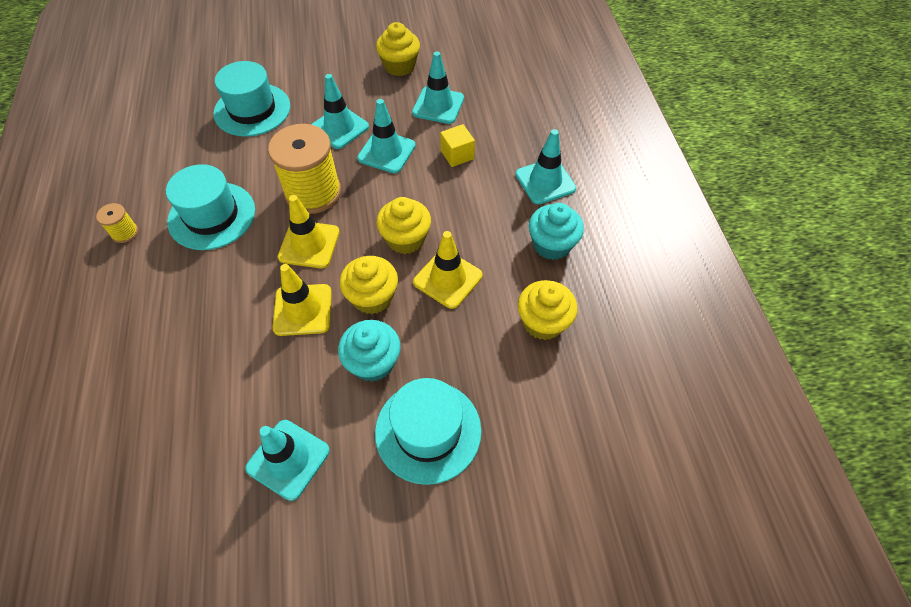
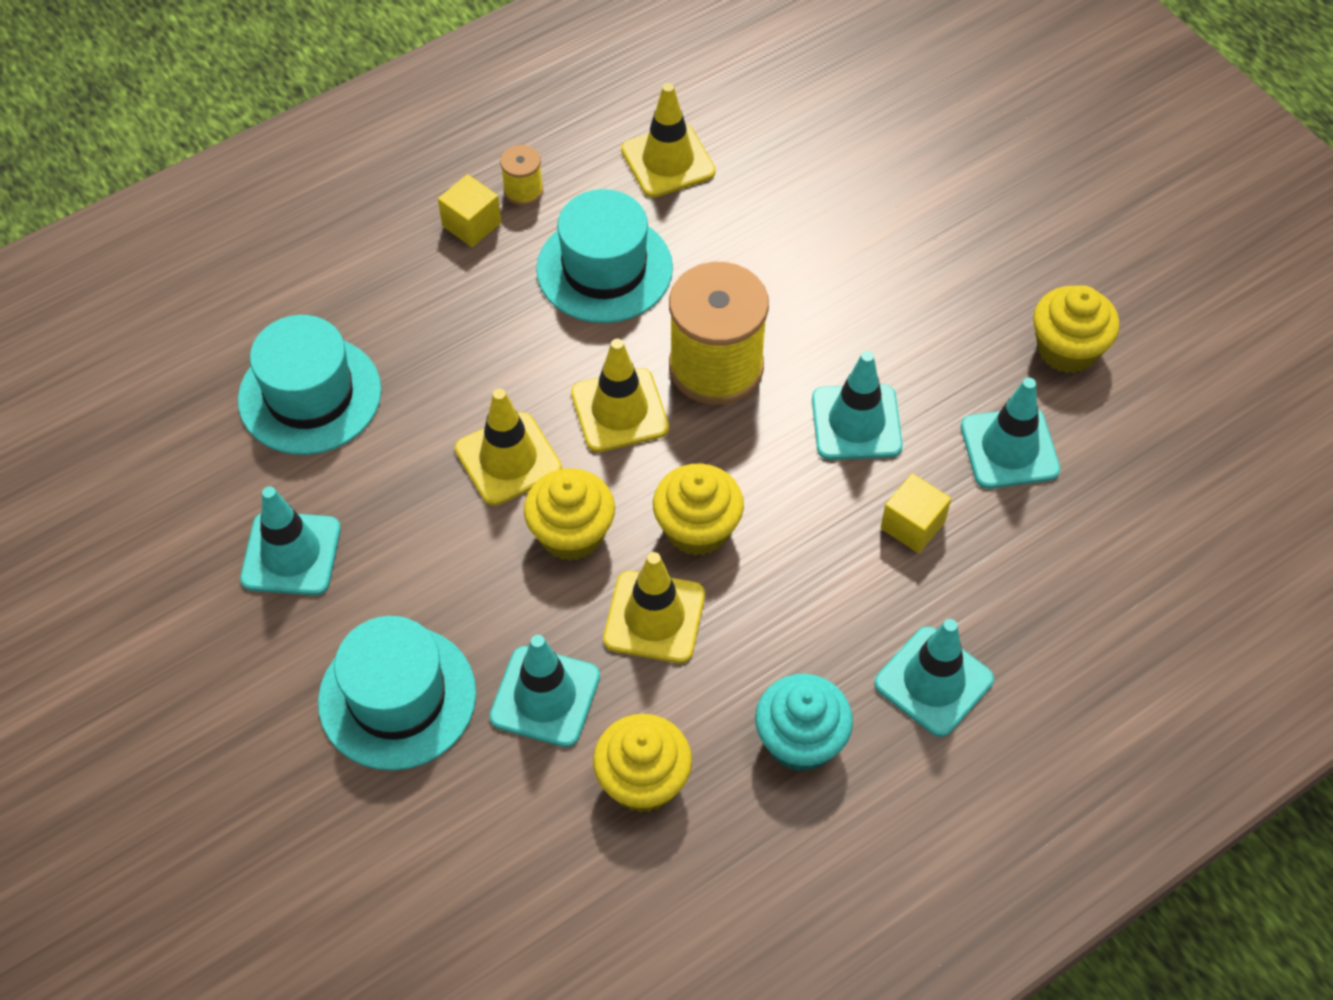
camera: 65 degrees right, 0 degrees up
(125, 267) = (471, 224): none -> yellow cube
(166, 161) = (668, 161): none -> yellow traffic cone
(252, 110) = (831, 203): turquoise hat -> turquoise hat (310, 395)
(339, 127) = (867, 334): turquoise traffic cone -> turquoise traffic cone (545, 697)
(373, 362) = (468, 584): turquoise cupcake -> none

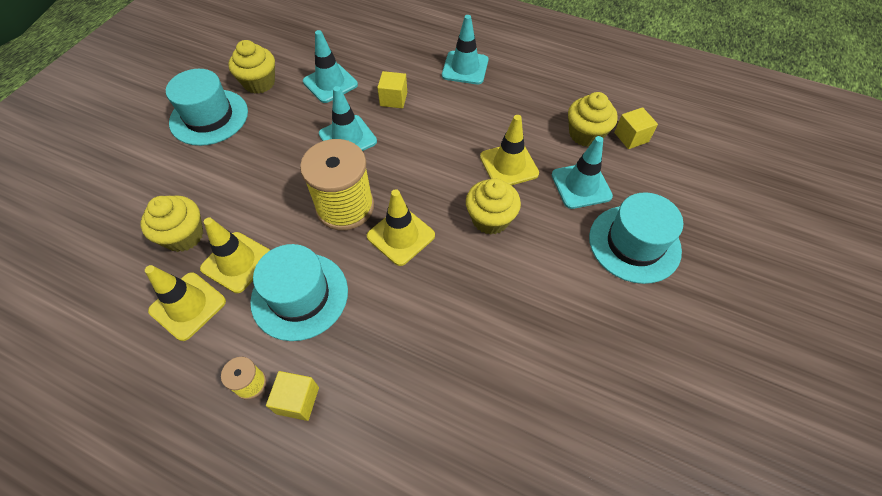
camera: 120 degrees left, 0 degrees up
(291, 554) = (607, 348): turquoise traffic cone -> none
(310, 395) = (498, 415): turquoise hat -> turquoise hat (209, 117)
(508, 459) = (467, 272): yellow traffic cone -> yellow traffic cone (237, 262)
(588, 853) = (631, 137): none -> yellow cube
(697, 528) = (450, 170): yellow cupcake -> yellow cupcake (184, 236)
(800, 740) = (524, 95): turquoise cupcake -> none

